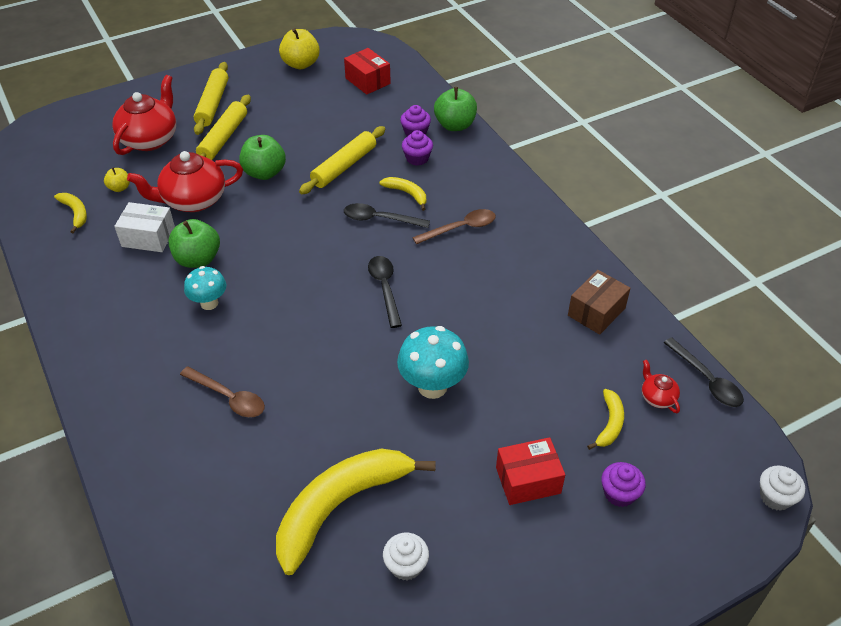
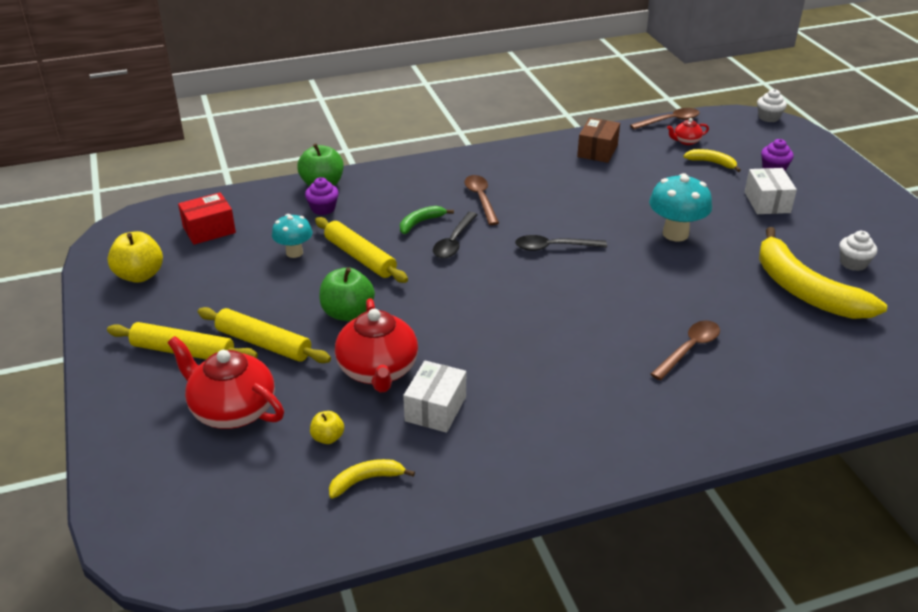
camera: 80 degrees left, 10 degrees down
(198, 259) = (485, 368): green apple -> none
(209, 303) = (557, 360): turquoise mushroom -> turquoise mushroom (294, 252)
(407, 194) = (420, 223): yellow banana -> green banana
(417, 158) = (366, 211): purple cupcake -> none
(528, 480) = (767, 202): red box -> white box
(596, 312) = (597, 151): brown box -> brown box turned 60 degrees clockwise
(707, 380) = (670, 121): black spoon -> brown spoon

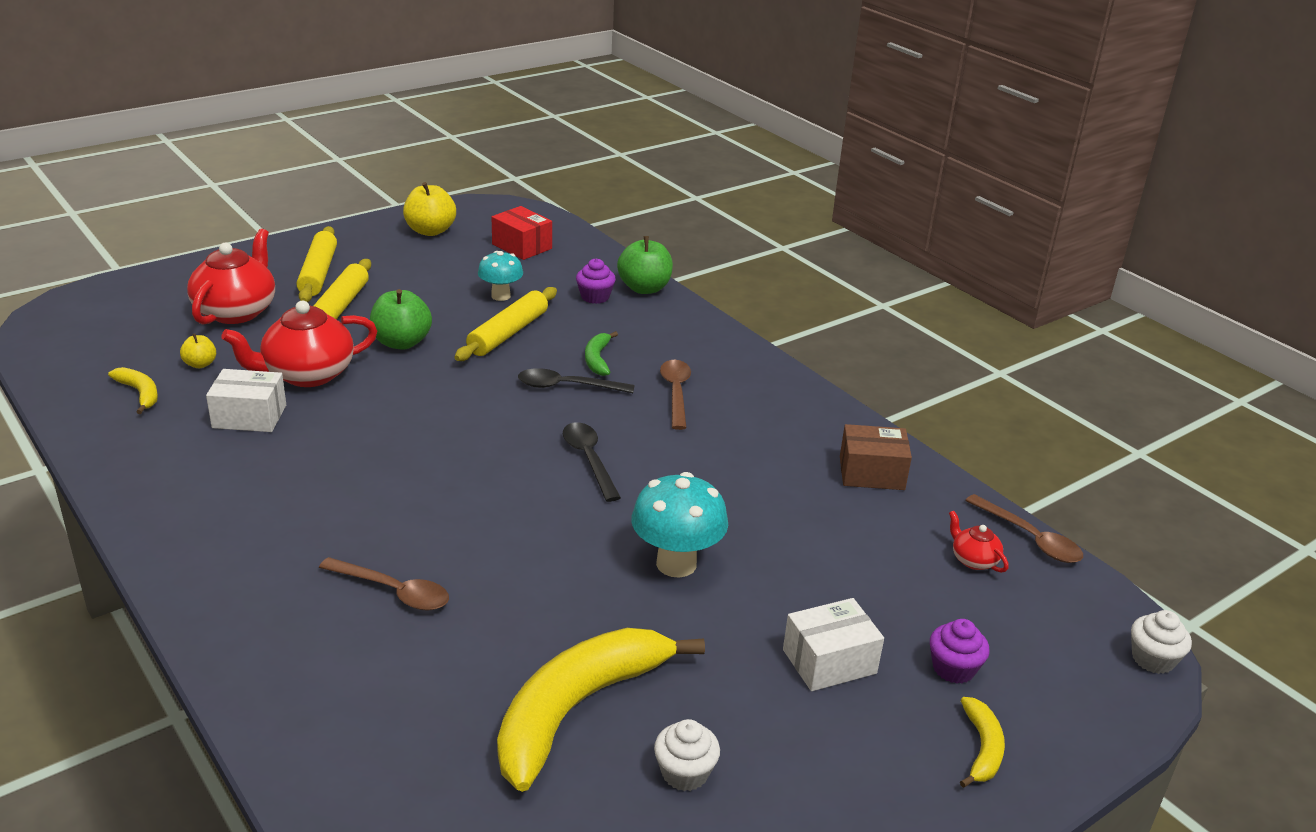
camera: 70 degrees right, 5 degrees down
(420, 223) = (597, 359): green banana -> green banana turned 120 degrees counterclockwise
(481, 199) = (676, 392): brown spoon -> brown spoon turned 60 degrees counterclockwise
(712, 163) = (920, 592): yellow banana -> yellow banana (982, 749)

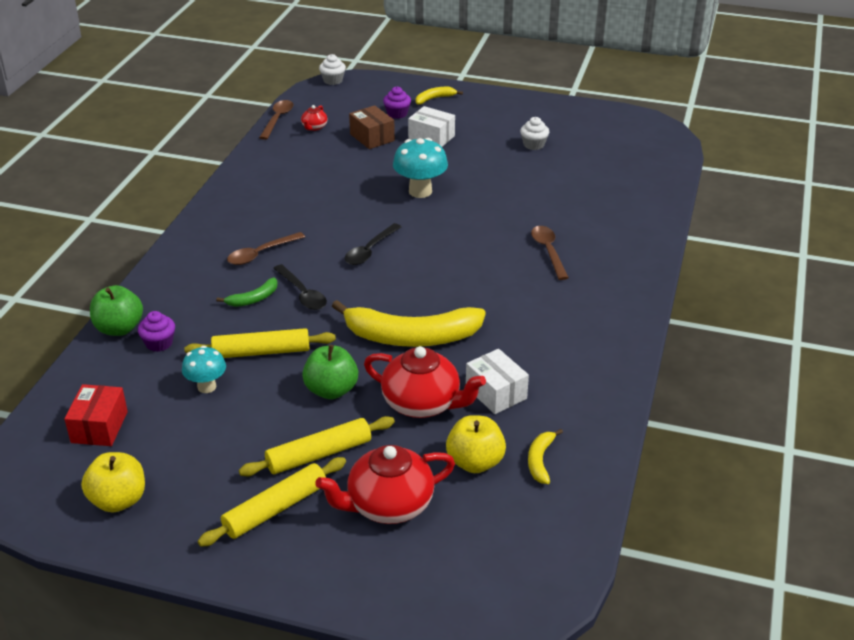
camera: 125 degrees left, 5 degrees up
(200, 364) = (475, 462): yellow apple -> yellow apple, size x1.86
(577, 709) = (539, 177): yellow banana -> yellow banana (411, 337)
(871, 473) = (271, 169): brown box -> brown box (372, 137)

